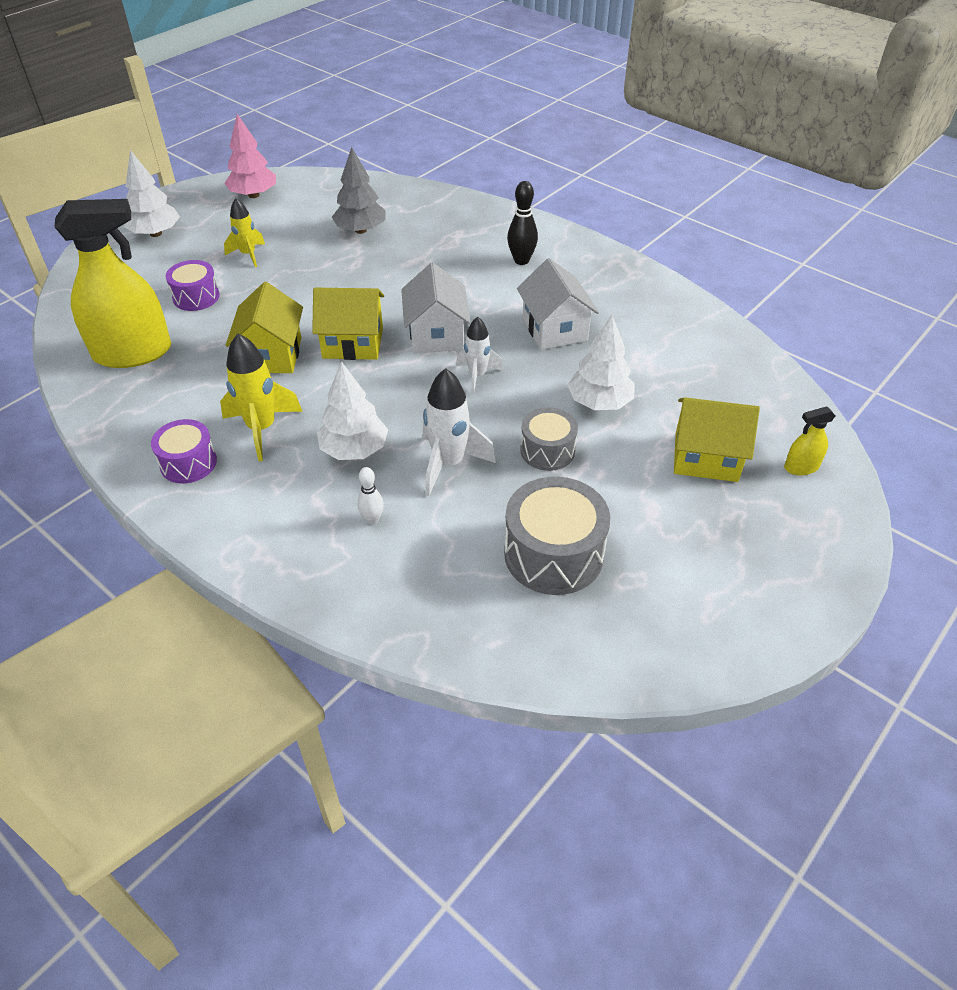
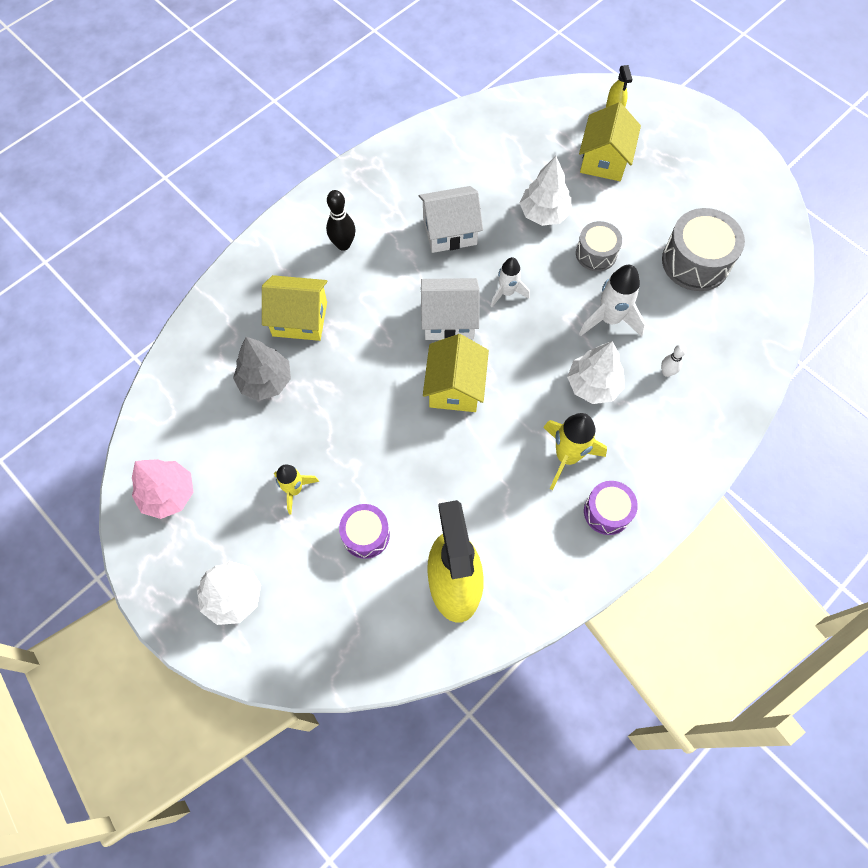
camera: 85 degrees left, 20 degrees up
(271, 355) = (467, 455): yellow house -> yellow house (300, 319)

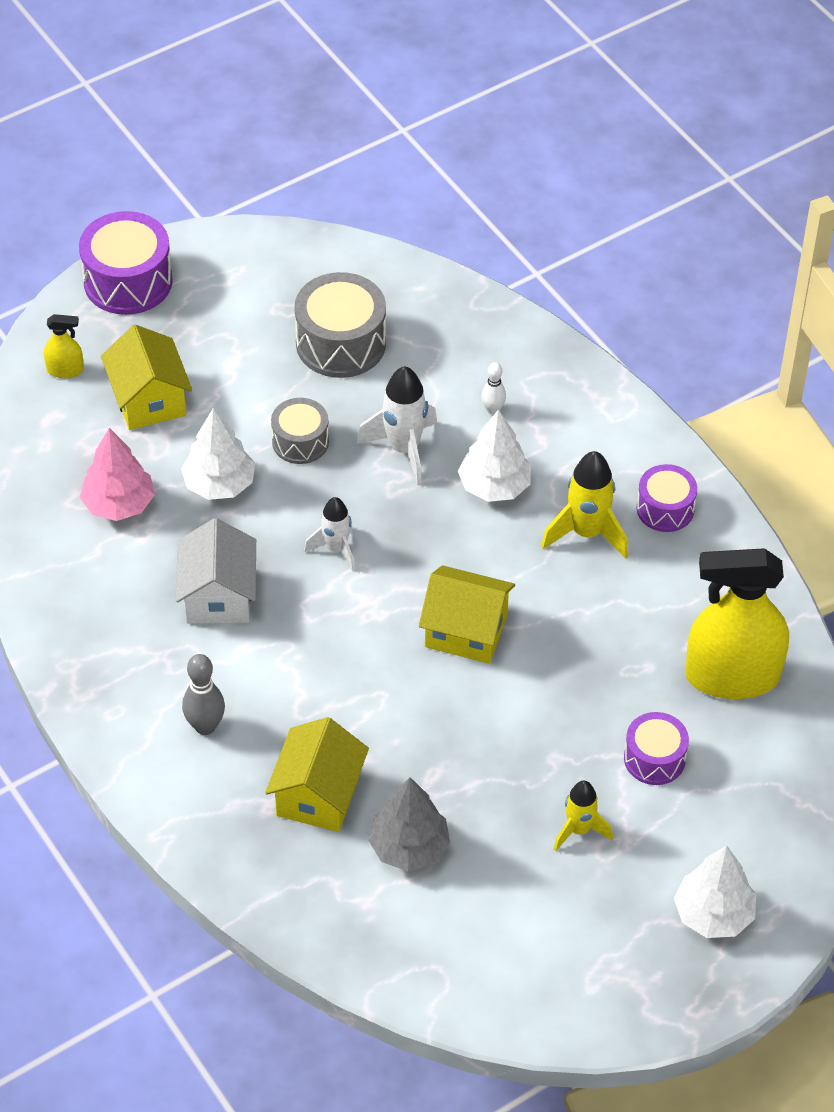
camera: 80 degrees left, 15 degrees down
(168, 494) = (559, 980): pink tree -> pink tree (118, 504)
(343, 244) = (205, 726): black bowling pin -> grey bowling pin
(449, 320) = (362, 620): white house -> none
(604, 160) = (149, 400): yellow house -> yellow house turned 45 degrees clockwise
(704, 127) = (128, 281): none -> purple drum

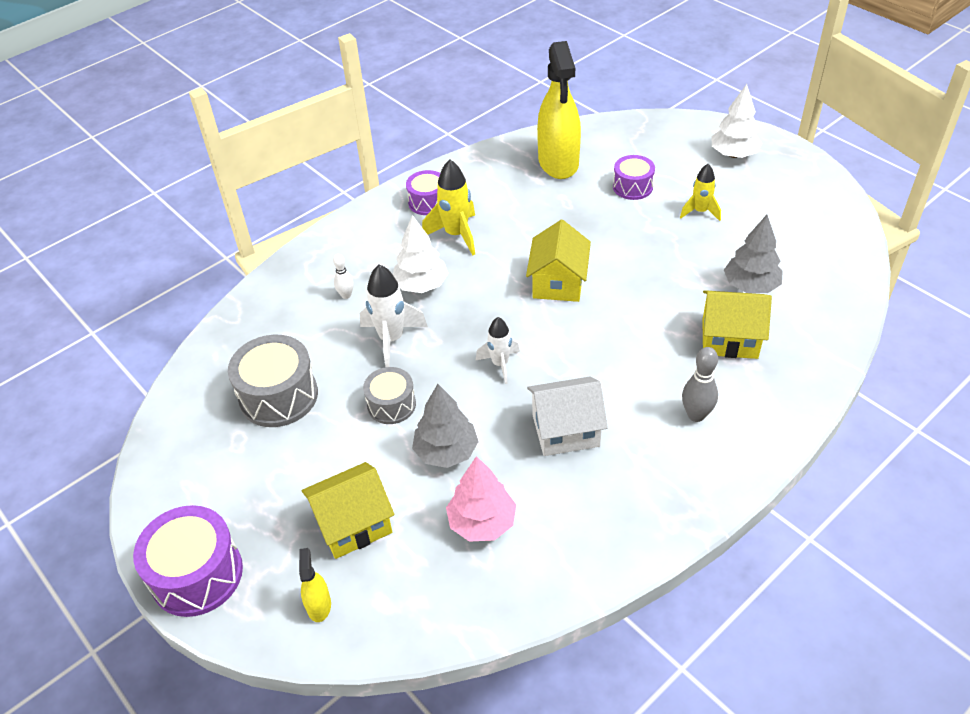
camera: 95 degrees left, 5 degrees down
(219, 484) = (446, 452): white tree -> grey tree

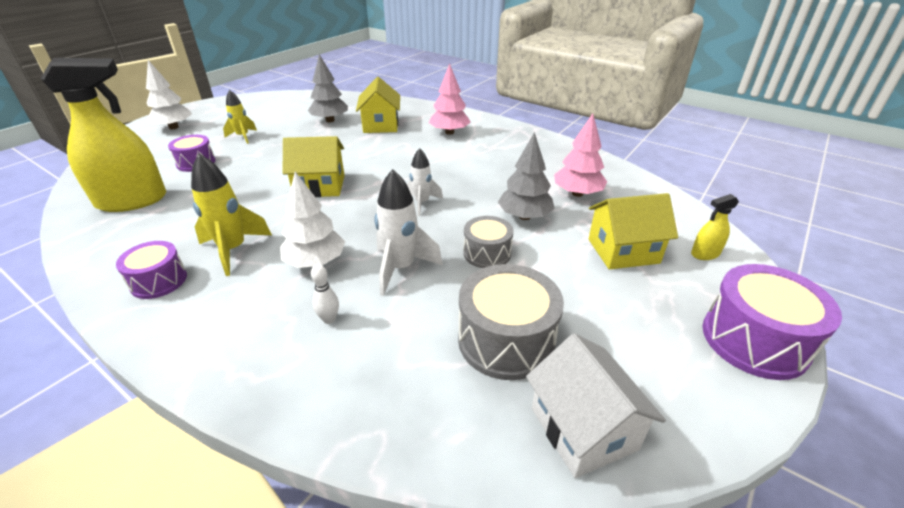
camera: 105 degrees left, 10 degrees down
(353, 524) = (623, 251): yellow house -> yellow house turned 60 degrees counterclockwise
(565, 430) = (480, 171): white house -> white house (583, 428)
(696, 415) = (449, 132): grey bowling pin -> pink tree

